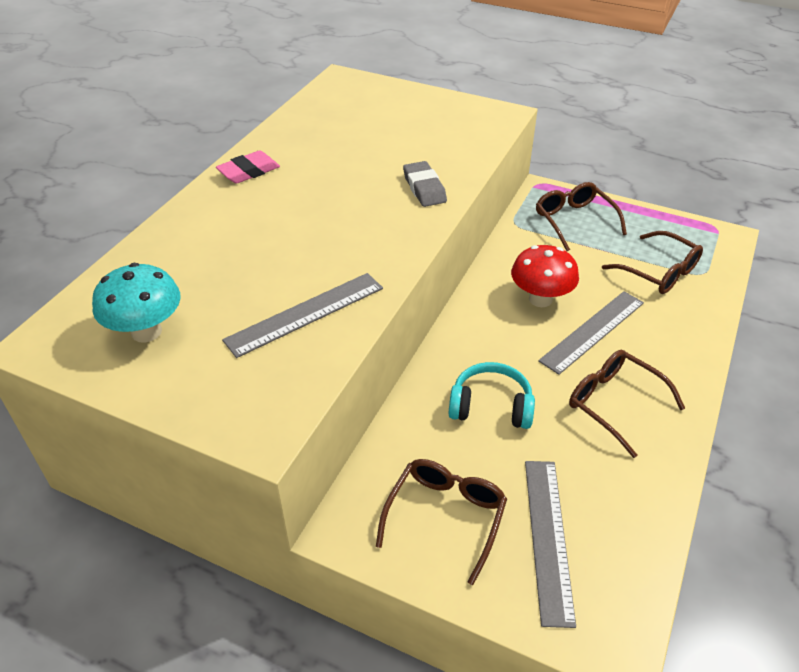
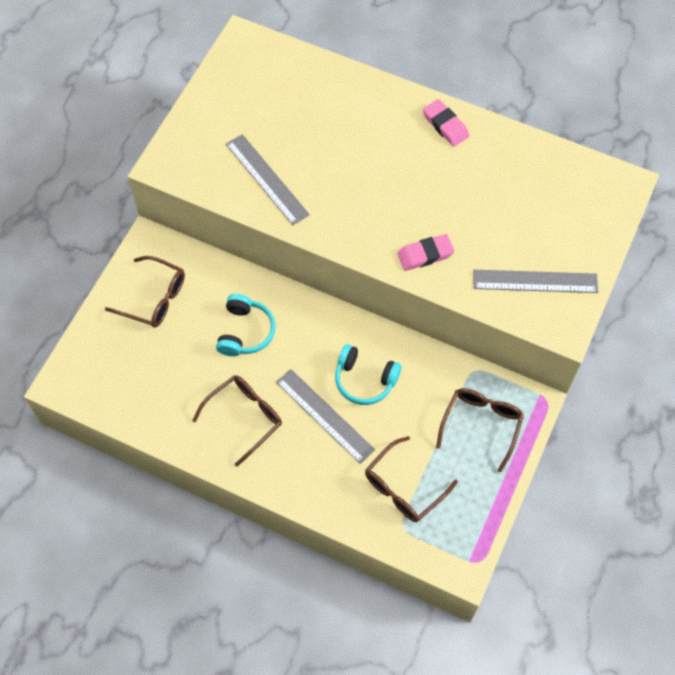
camera: 90 degrees right, 20 degrees up
(146, 332) = (252, 92): turquoise mushroom -> none
(424, 188) = (425, 255): grey eraser -> pink eraser
(540, 299) = (365, 380): red mushroom -> turquoise headphones
(548, 538) = (134, 357): grey ruler -> grey ruler (535, 281)
(574, 221) = (481, 425): brown glasses -> brown glasses turned 45 degrees counterclockwise

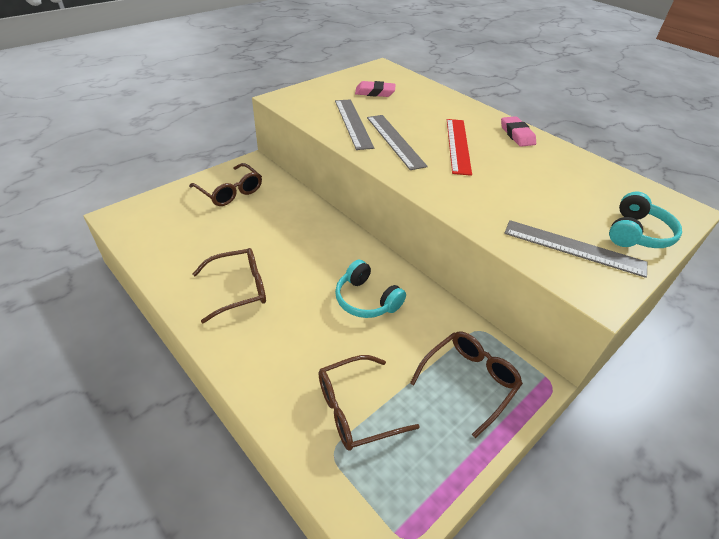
camera: 20 degrees right, 20 degrees down
(245, 332) = (284, 232): turquoise headphones -> turquoise headphones (636, 233)
(324, 416) = (311, 314): grey ruler -> grey ruler (394, 141)
(391, 172) = (458, 145): none -> red ruler
(425, 255) = (465, 198): pink eraser -> pink eraser (375, 92)

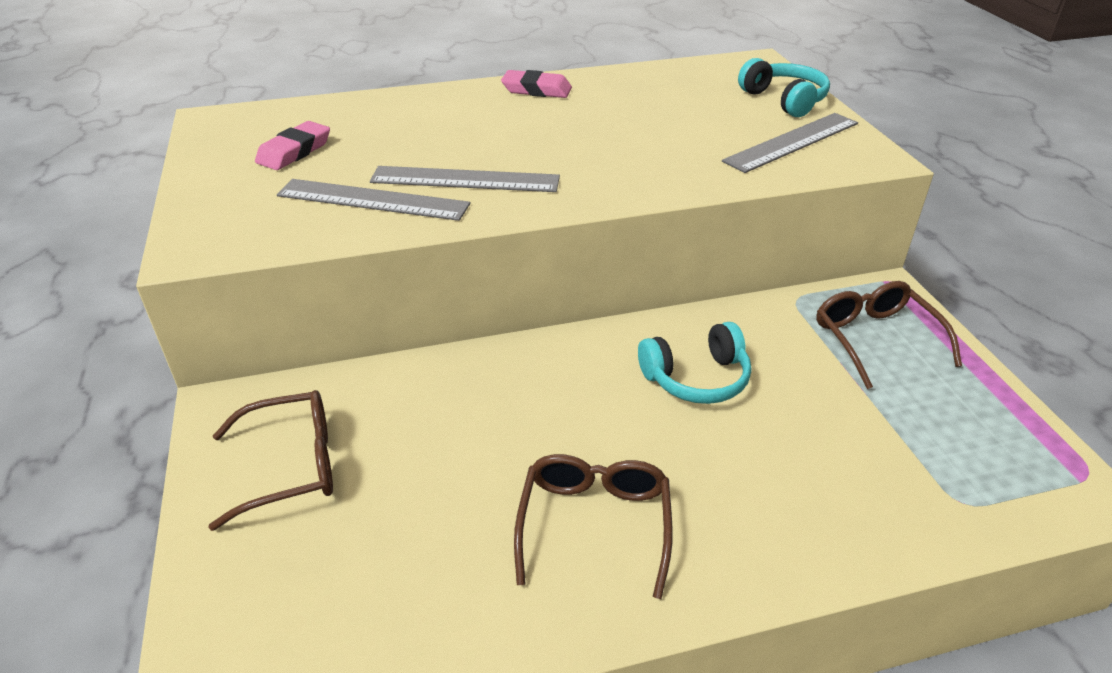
camera: 60 degrees left, 5 degrees down
(355, 409) = (896, 456): brown glasses -> none
(458, 145) = (524, 136): red ruler -> none

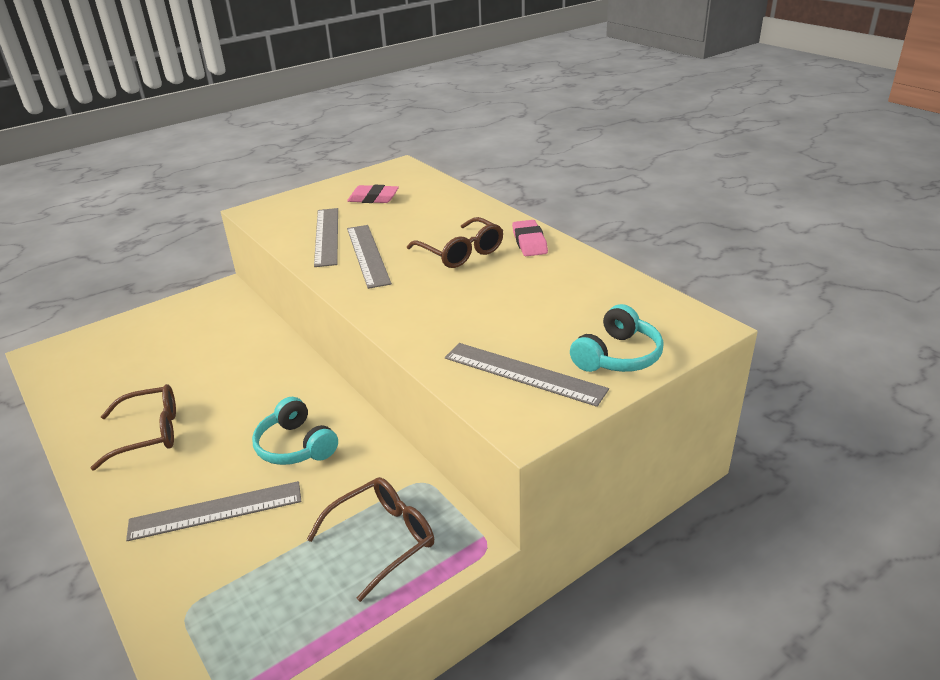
camera: 70 degrees right, 5 degrees down
(291, 466) = (182, 324): brown glasses -> brown glasses (461, 253)
(796, 462) = (216, 511): none -> grey ruler

